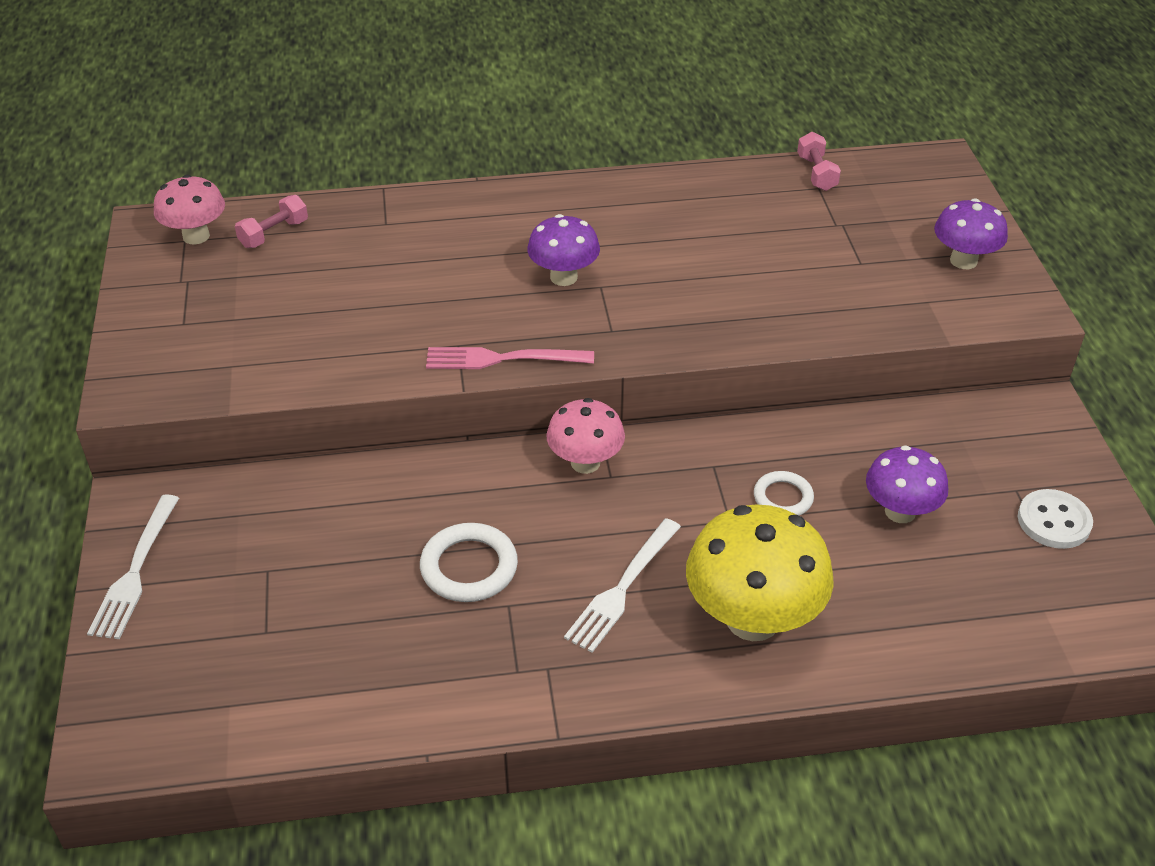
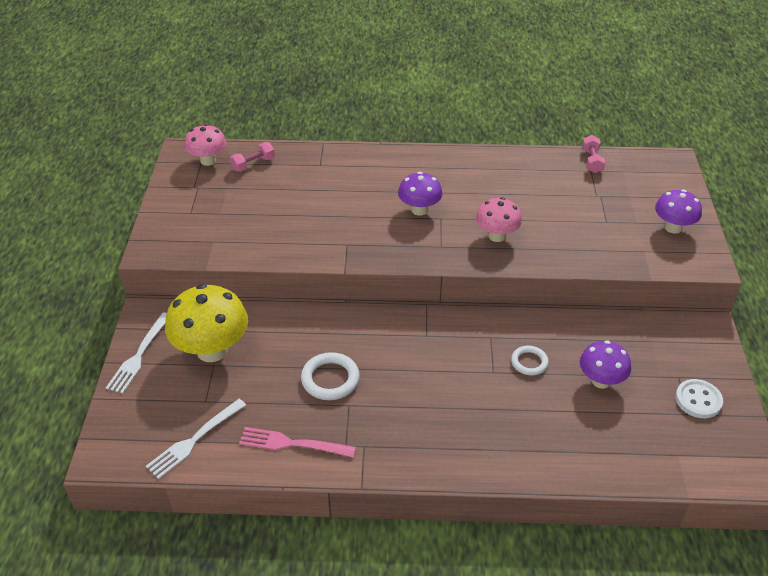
camera: 10 degrees right, 0 degrees up
(503, 359) = (372, 256): pink fork -> pink fork (292, 444)
(585, 462) = (413, 325): pink mushroom -> pink mushroom (496, 236)
(622, 588) = (419, 404): white fork -> white fork (194, 440)
(752, 619) = (493, 434): yellow mushroom -> yellow mushroom (212, 350)

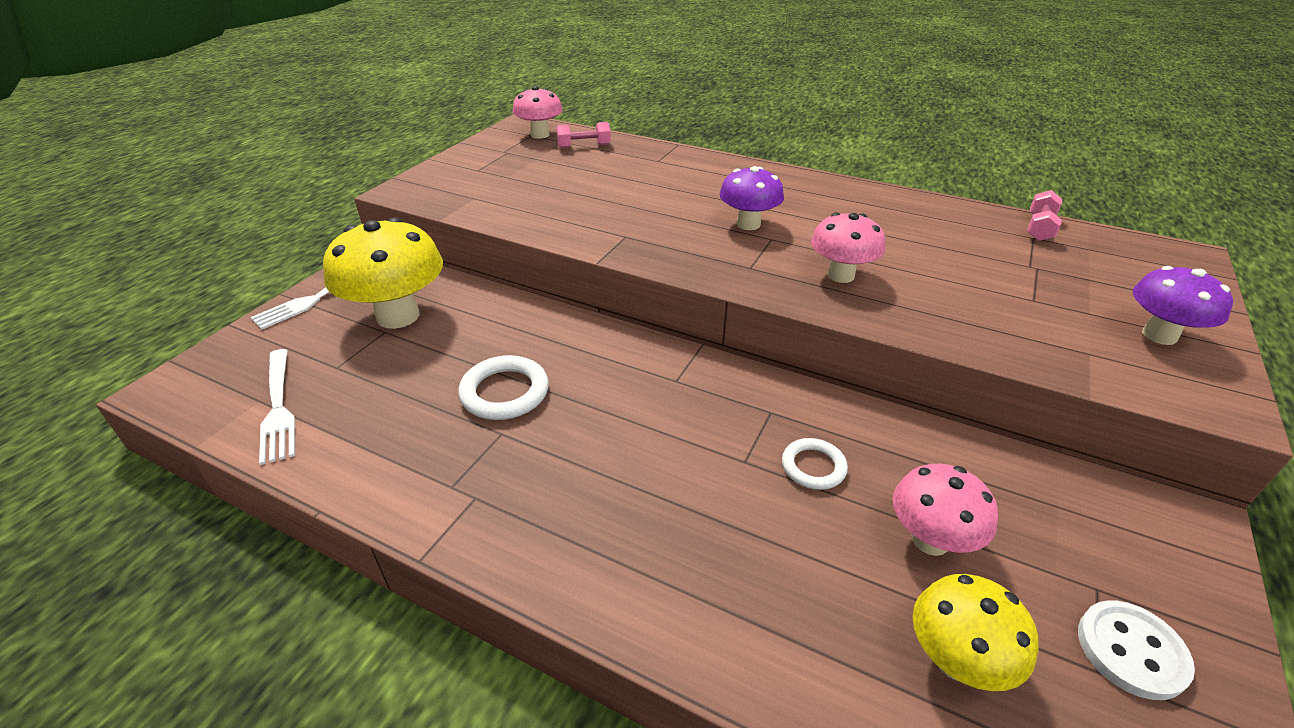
camera: 25 degrees right, 5 degrees down
(194, 440) = (278, 407): white fork -> white fork turned 90 degrees counterclockwise
(292, 444) = (385, 457): pink fork -> none
(601, 381) = (930, 540): purple mushroom -> pink mushroom
(632, 432) = (955, 660): none -> yellow mushroom

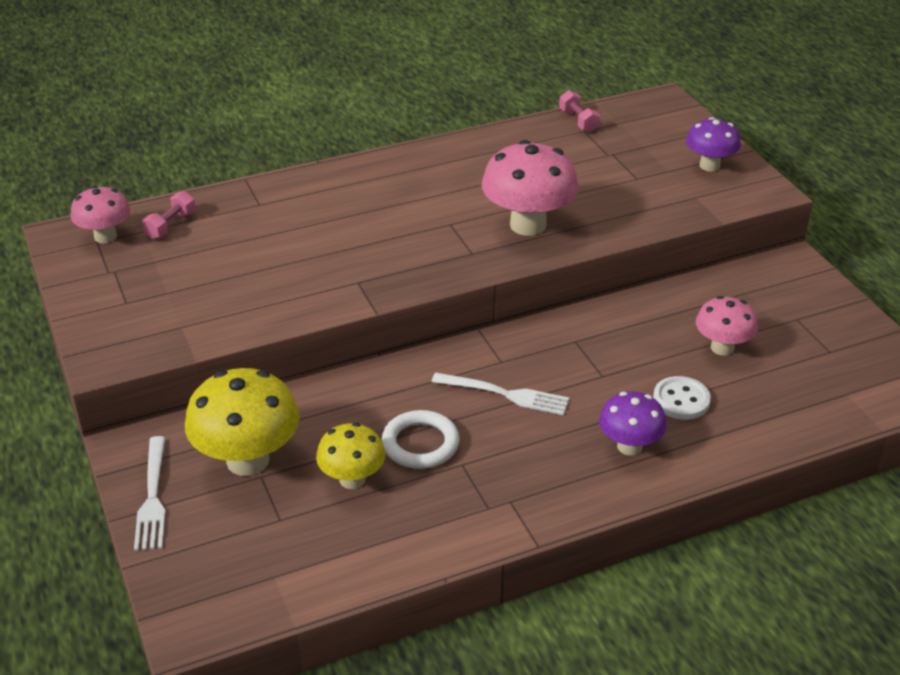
camera: 50 degrees left, 0 degrees up
(278, 407) = (297, 567): white fork -> white fork (505, 394)
(748, 224) = (419, 221): purple mushroom -> purple mushroom (629, 446)
(813, 467) = (635, 353): white ring -> none
(840, 275) = (528, 225): pink mushroom -> pink mushroom, size x1.65
(955, 660) = (787, 388): yellow mushroom -> yellow mushroom (352, 479)
(1131, 651) = (830, 335): white button -> white button (681, 400)

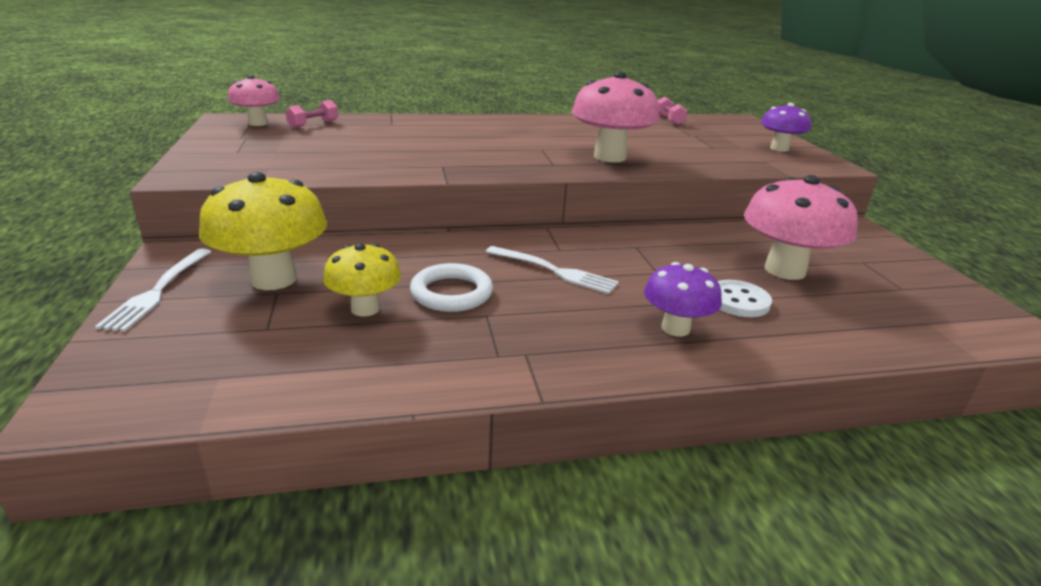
camera: 10 degrees right, 10 degrees down
(722, 348) = (785, 270): pink mushroom -> pink mushroom, size x1.65

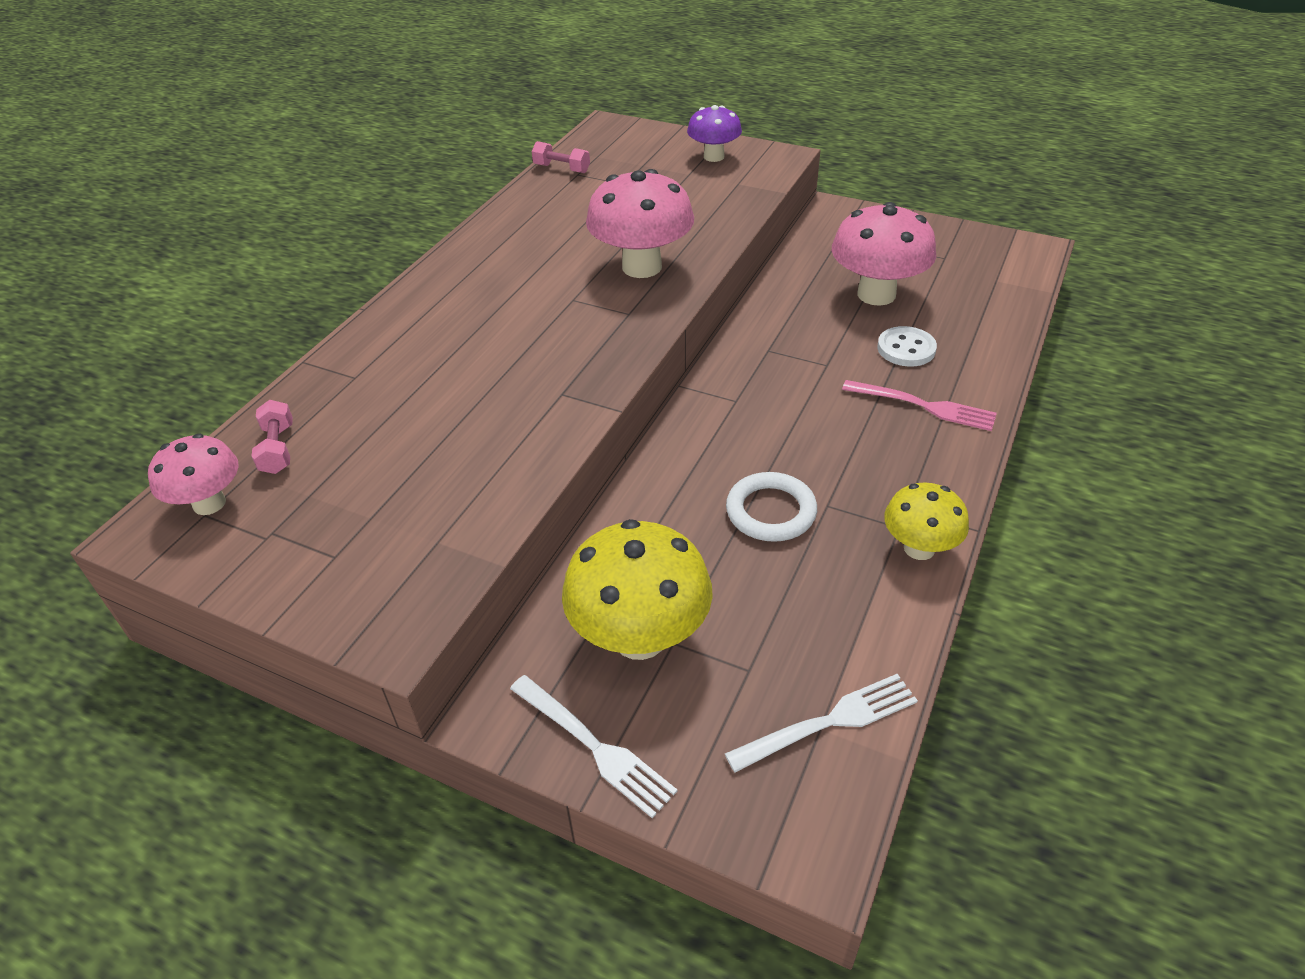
camera: 50 degrees left, 15 degrees up
(365, 308) = (759, 584): yellow mushroom -> yellow mushroom (919, 548)
(554, 271) = (777, 425): white fork -> white fork (828, 722)
(675, 328) = (923, 406): purple mushroom -> pink fork

